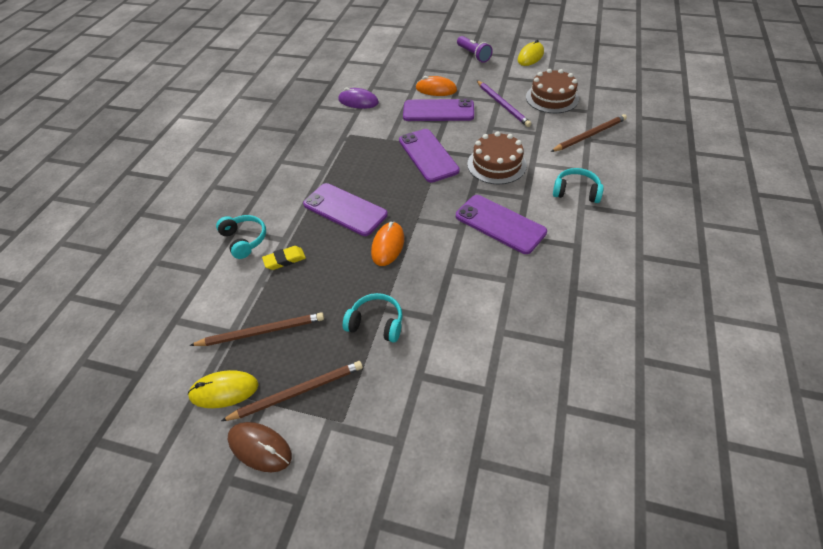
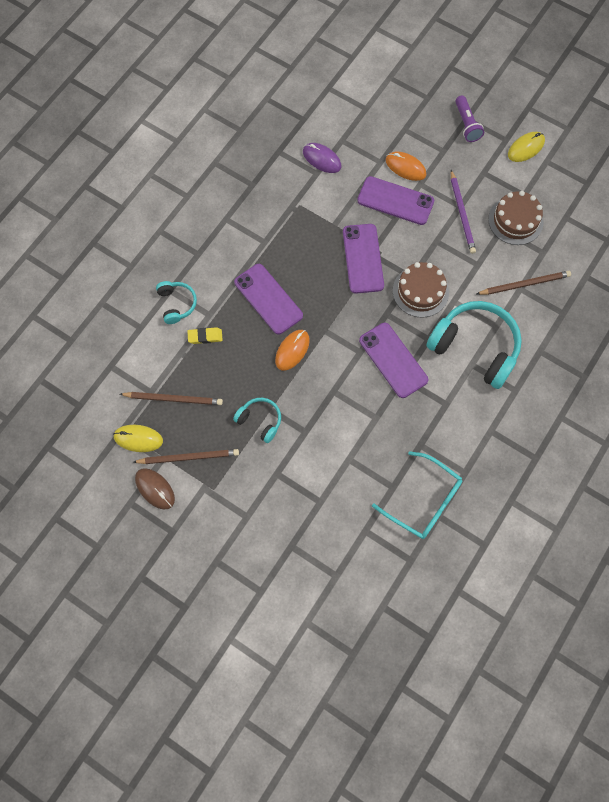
camera: 15 degrees right, 20 degrees up
(576, 192) = (475, 348): turquoise headphones -> turquoise headphones, size x2.01
(614, 349) = (424, 501): none -> turquoise glasses

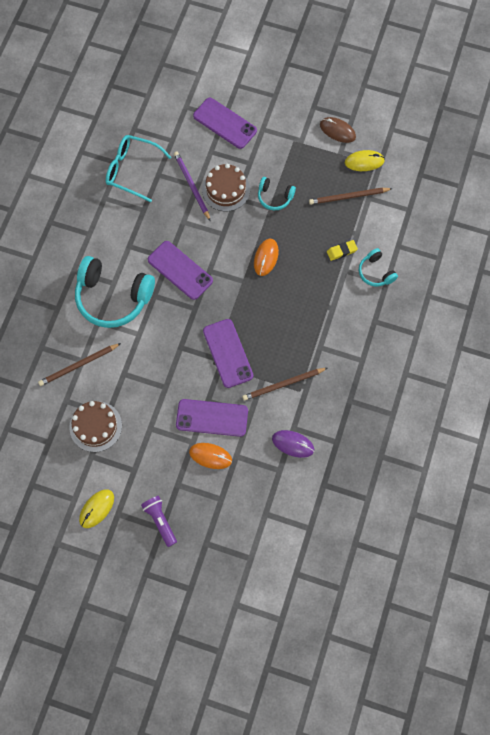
camera: 165 degrees right, 0 degrees up
(189, 457) = (320, 158): brown pencil -> brown pencil (283, 384)
(268, 299) = (300, 296): purple phone -> purple phone (225, 123)
(420, 291) = (170, 335): brown cake -> brown cake (226, 189)
(462, 214) = (147, 420): purple pencil -> purple pencil (191, 186)

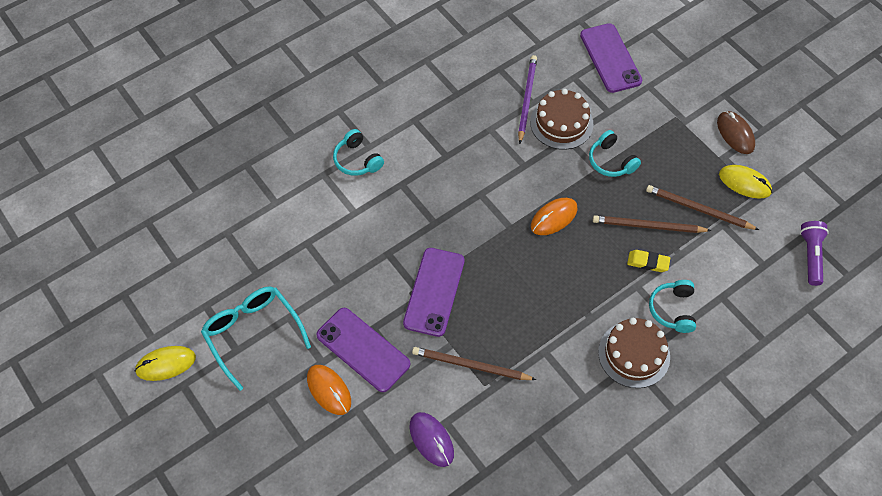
camera: 35 degrees right, 10 degrees down
(78, 365) = (268, 205): brown pencil -> brown pencil (648, 226)
(95, 426) = (235, 277): brown cake -> brown cake (634, 354)
(113, 297) = (357, 160): turquoise headphones -> turquoise headphones, size x0.50
(132, 170) = (475, 49): turquoise glasses -> turquoise glasses (252, 333)
(160, 521) = (219, 424): purple flashlight -> purple flashlight (810, 256)
(180, 270) = (449, 175): purple phone -> none

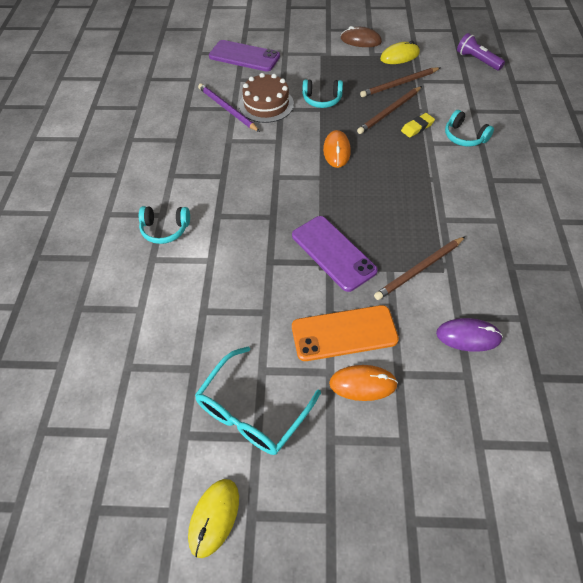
camera: 50 degrees left, 5 degrees down
(252, 333) = (252, 411): turquoise glasses -> turquoise glasses turned 60 degrees counterclockwise
(363, 350) = (344, 333): purple phone -> orange phone
(634, 354) = (483, 174): brown cake -> none

